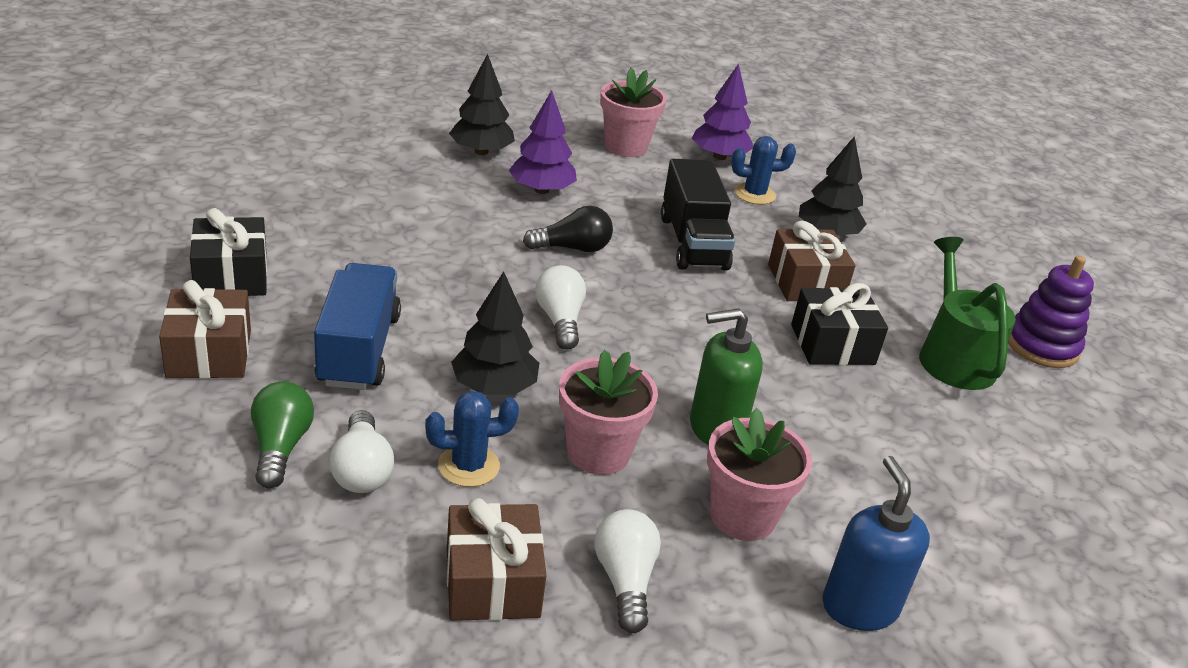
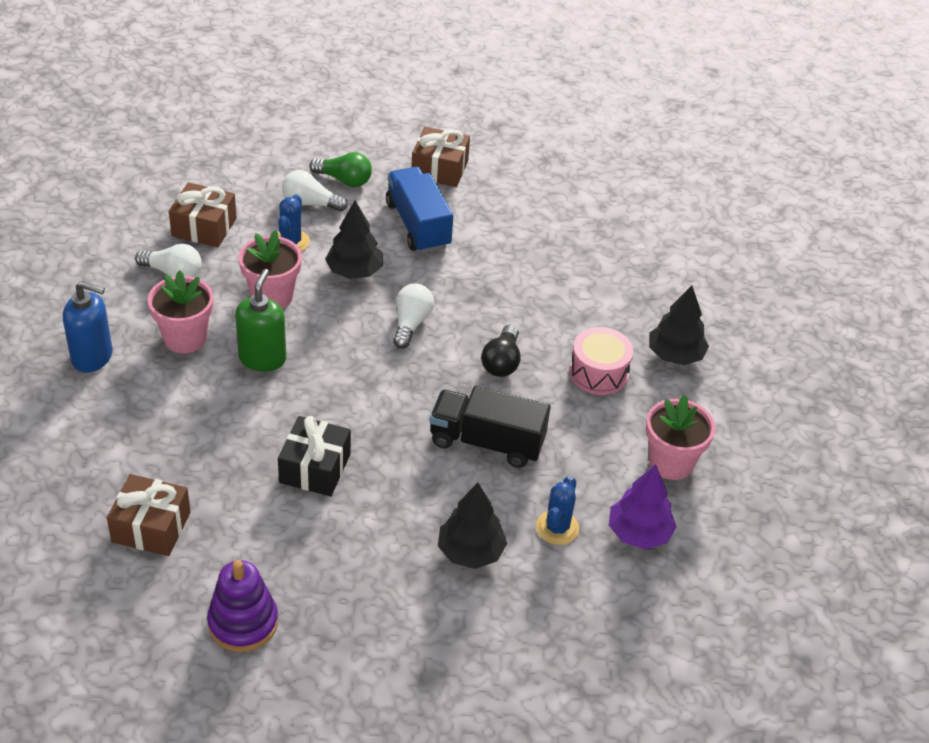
camera: 115 degrees right, 10 degrees up
(231, 276) = (519, 189): black gift -> none
(359, 350) = (418, 225): blue truck -> blue truck turned 135 degrees counterclockwise
(541, 190) = (598, 373): purple tree -> pink drum
(560, 320) = (411, 324): white light bulb -> white light bulb turned 90 degrees counterclockwise
(805, 282) = (401, 493): brown gift -> brown gift (151, 527)
(953, 357) = (262, 543): green watering can -> none

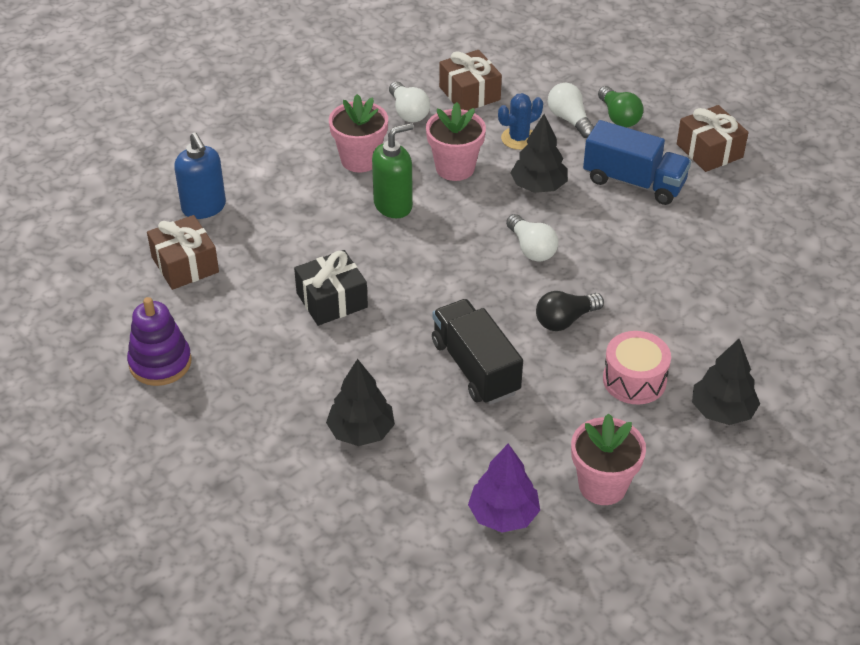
camera: 50 degrees right, 0 degrees up
(92, 357) = (287, 136): blue soap dispenser -> blue soap dispenser (204, 207)
(411, 324) = (531, 248): white light bulb -> white light bulb turned 90 degrees clockwise
(418, 225) = (634, 182): blue truck -> blue truck turned 90 degrees clockwise
(557, 528) = (446, 463): blue cactus -> none

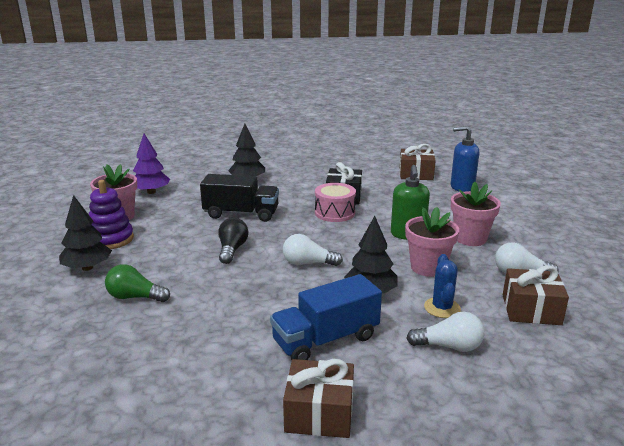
camera: 125 degrees right, 20 degrees down
(160, 363) = (351, 157): purple stacking toy -> purple stacking toy (111, 239)
(619, 117) = (429, 379): green light bulb -> green light bulb (135, 297)
(634, 380) = (156, 251): pink drum -> pink drum (334, 213)

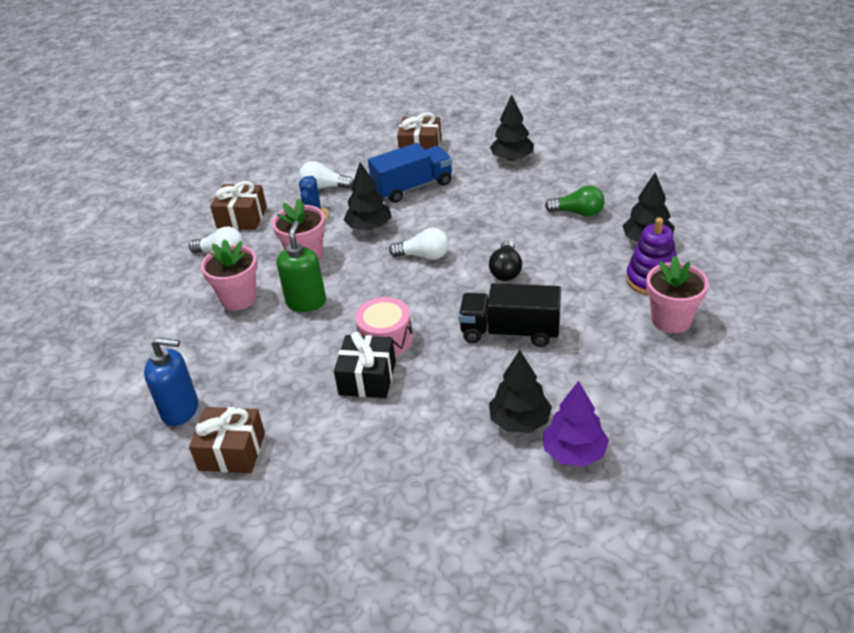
camera: 175 degrees left, 15 degrees up
(151, 192) = (663, 380): purple tree -> purple tree (574, 453)
(179, 380) = (512, 158): none -> black tree

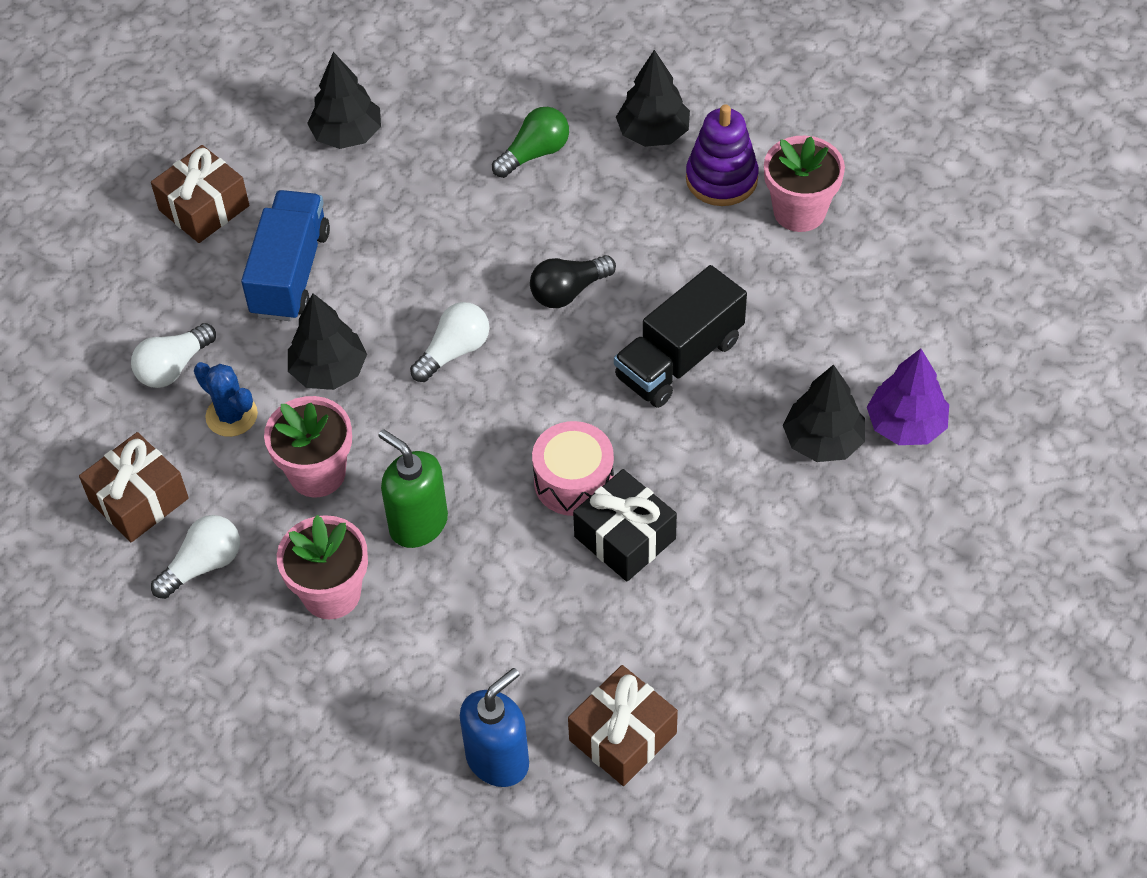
camera: 55 degrees left, 15 degrees up
(506, 270) = (568, 291): black light bulb -> black light bulb turned 105 degrees clockwise

